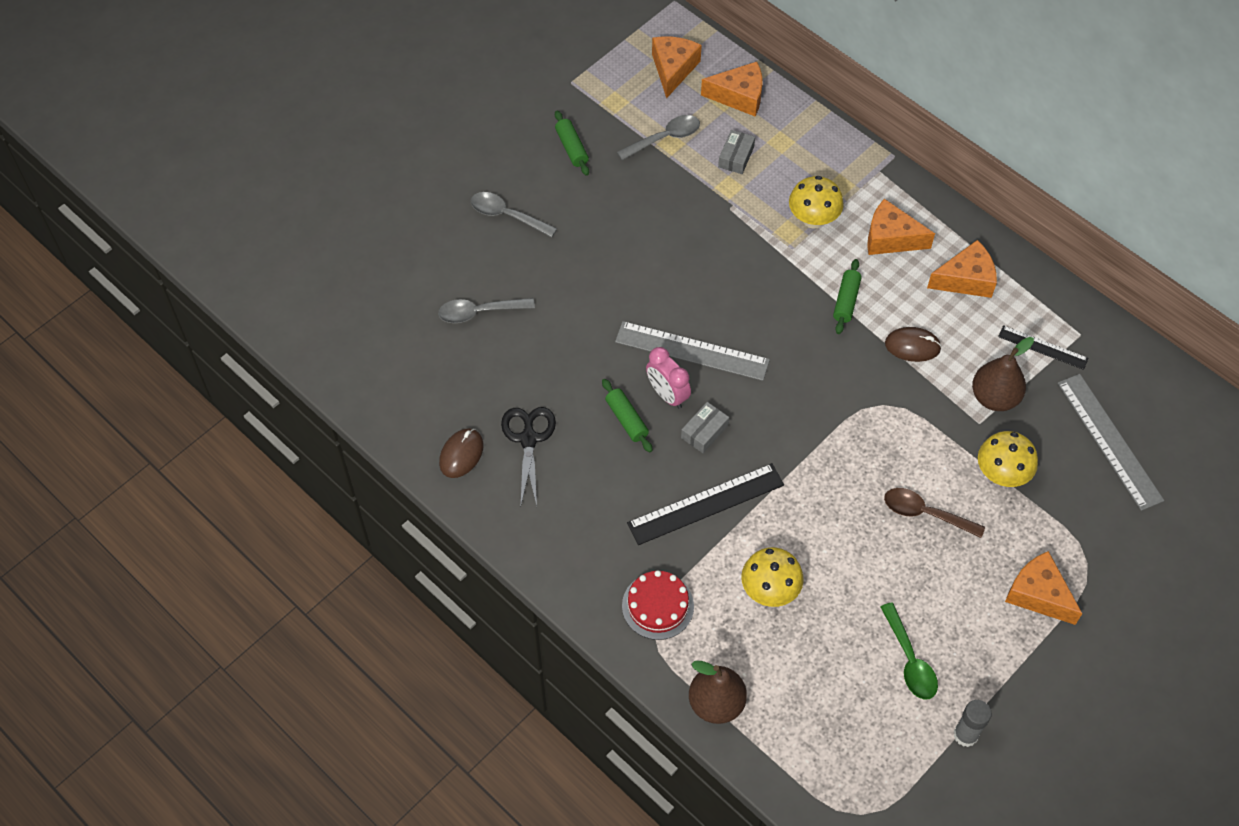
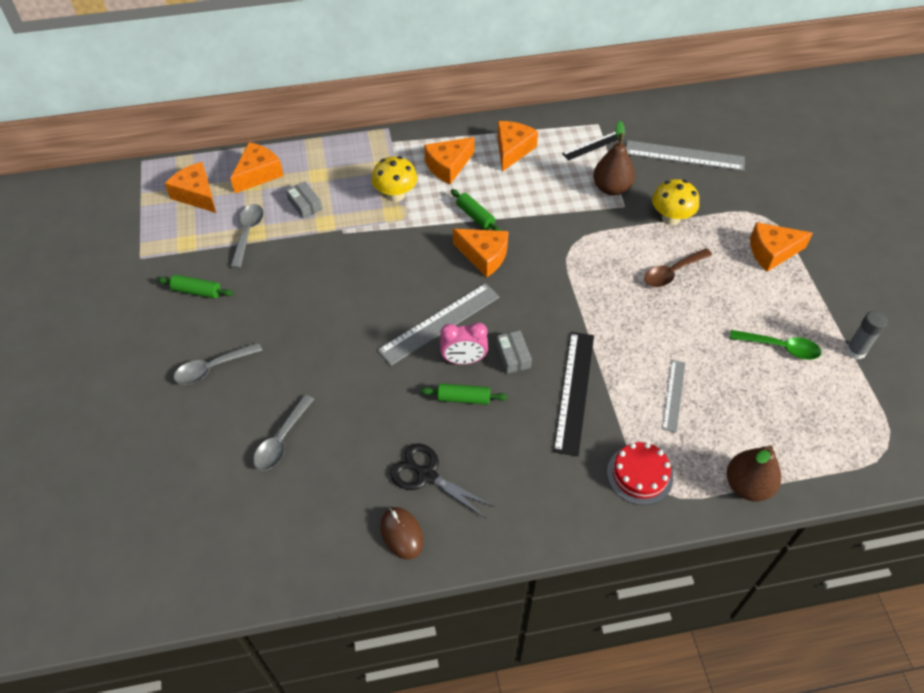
camera: 55 degrees left, 5 degrees down
(769, 590) = (673, 395): yellow mushroom -> grey ruler
(802, 338) = (484, 256): none -> orange cheese
(912, 346) = (539, 204): brown mouse -> none

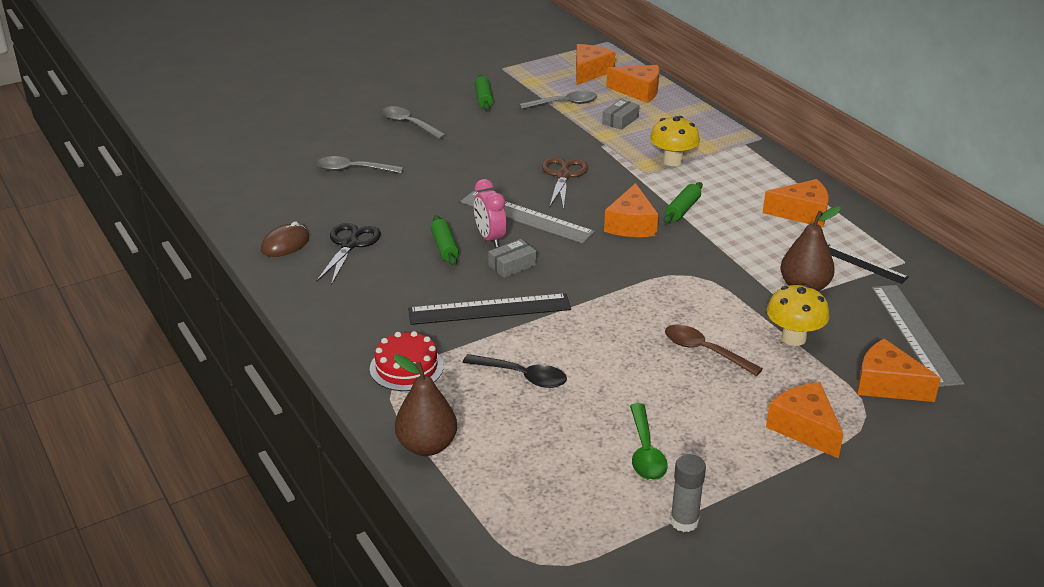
camera: 70 degrees right, 20 degrees down
(381, 275) = (563, 175): none -> brown scissors
(448, 166) = (739, 181): orange cheese -> orange cheese (887, 385)
(673, 395) = (522, 376): grey ruler -> black spoon

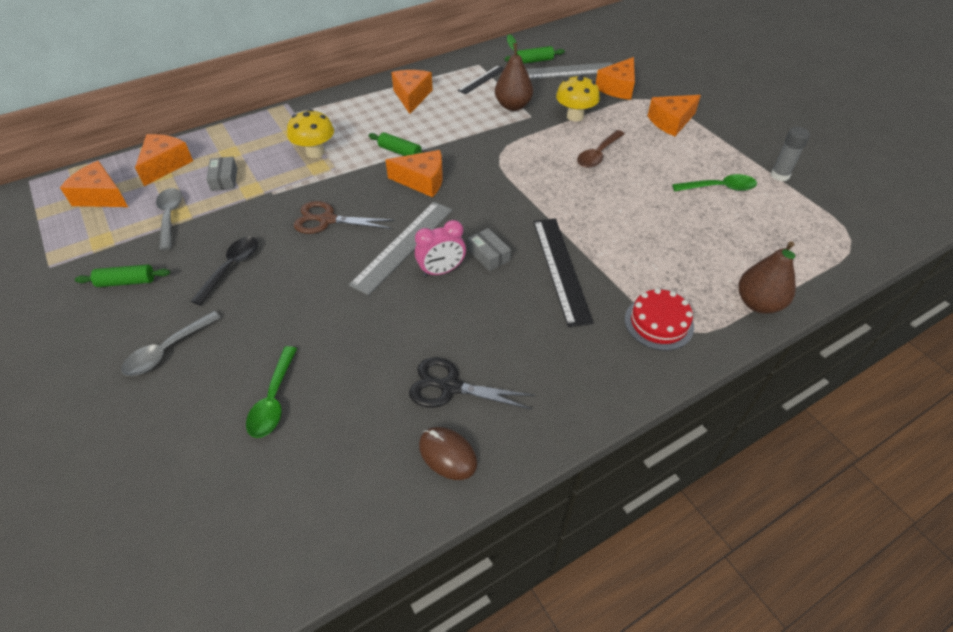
camera: 90 degrees left, 15 degrees up
(353, 169) = (273, 400): grey spoon -> green spoon
(445, 247) = (456, 304): green rolling pin -> green rolling pin (534, 61)
(522, 376) = (652, 248): black spoon -> black spoon (231, 267)
(620, 120) = (224, 179): grey box -> grey box turned 45 degrees clockwise

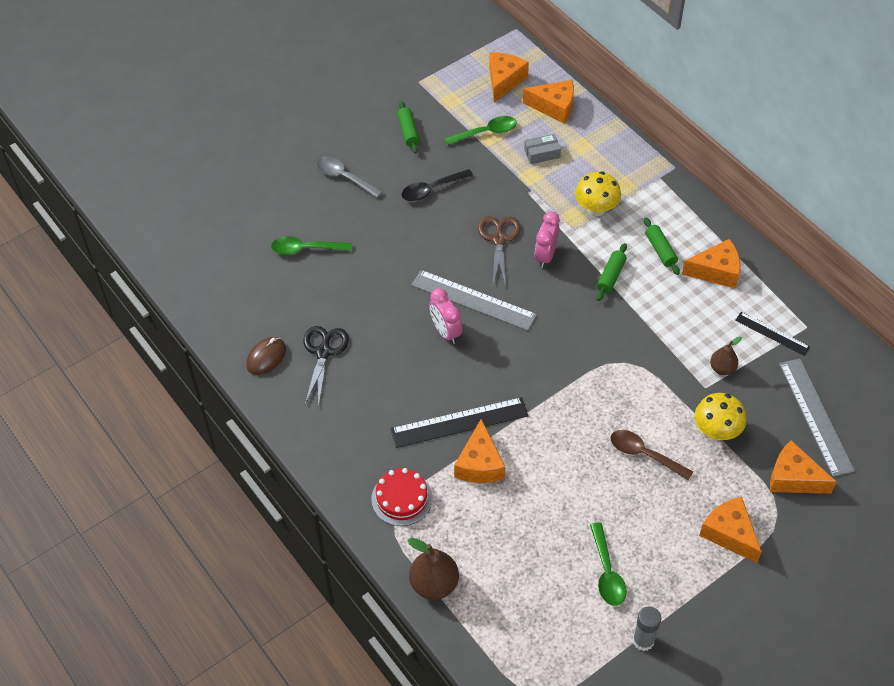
camera: 85 degrees right, 5 degrees up
(170, 216) = (486, 132): grey spoon -> green spoon
(231, 267) = (431, 189): black spoon -> black spoon turned 135 degrees clockwise
(361, 189) = (545, 256): none -> pink clock
(422, 181) = (567, 301): orange cheese -> orange cheese (480, 464)
(488, 255) = (470, 365): grey box -> none
(513, 106) = (722, 368): brown pear -> brown pear, size x0.61
(534, 61) = (833, 385): green rolling pin -> green rolling pin (660, 250)

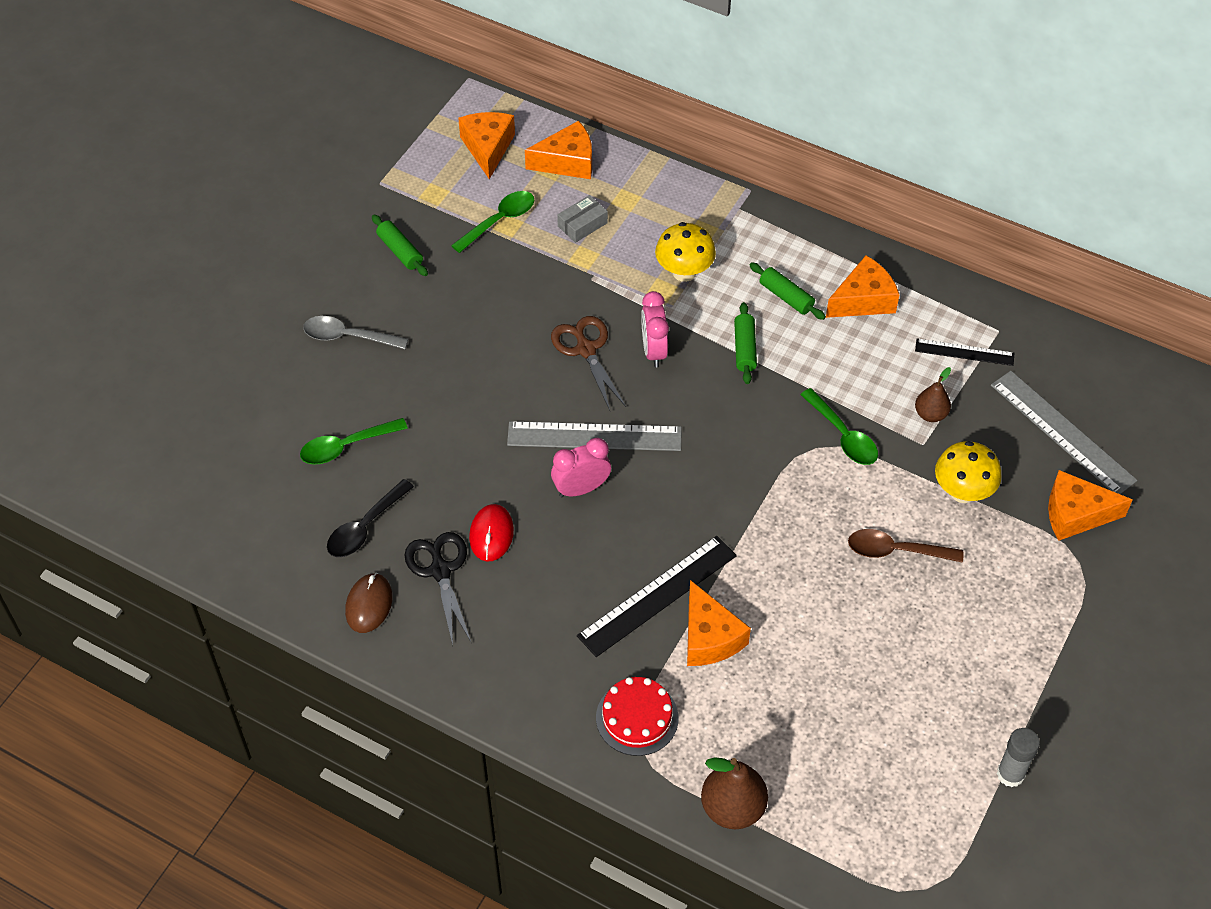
camera: 25 degrees left, 0 degrees up
(369, 340) = (491, 534): none -> red mouse
(431, 189) = (469, 315): black spoon -> black spoon (365, 527)
(445, 332) = (581, 489): pink clock -> pink clock turned 120 degrees clockwise
(607, 572) = (927, 709): green spoon -> green spoon (843, 436)
(729, 533) = (1039, 607): orange cheese -> none

